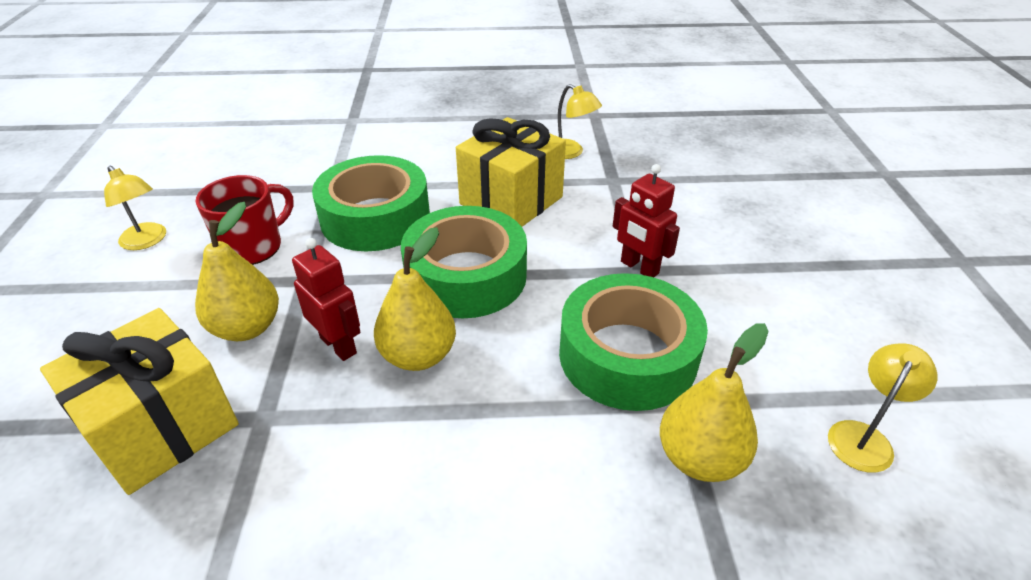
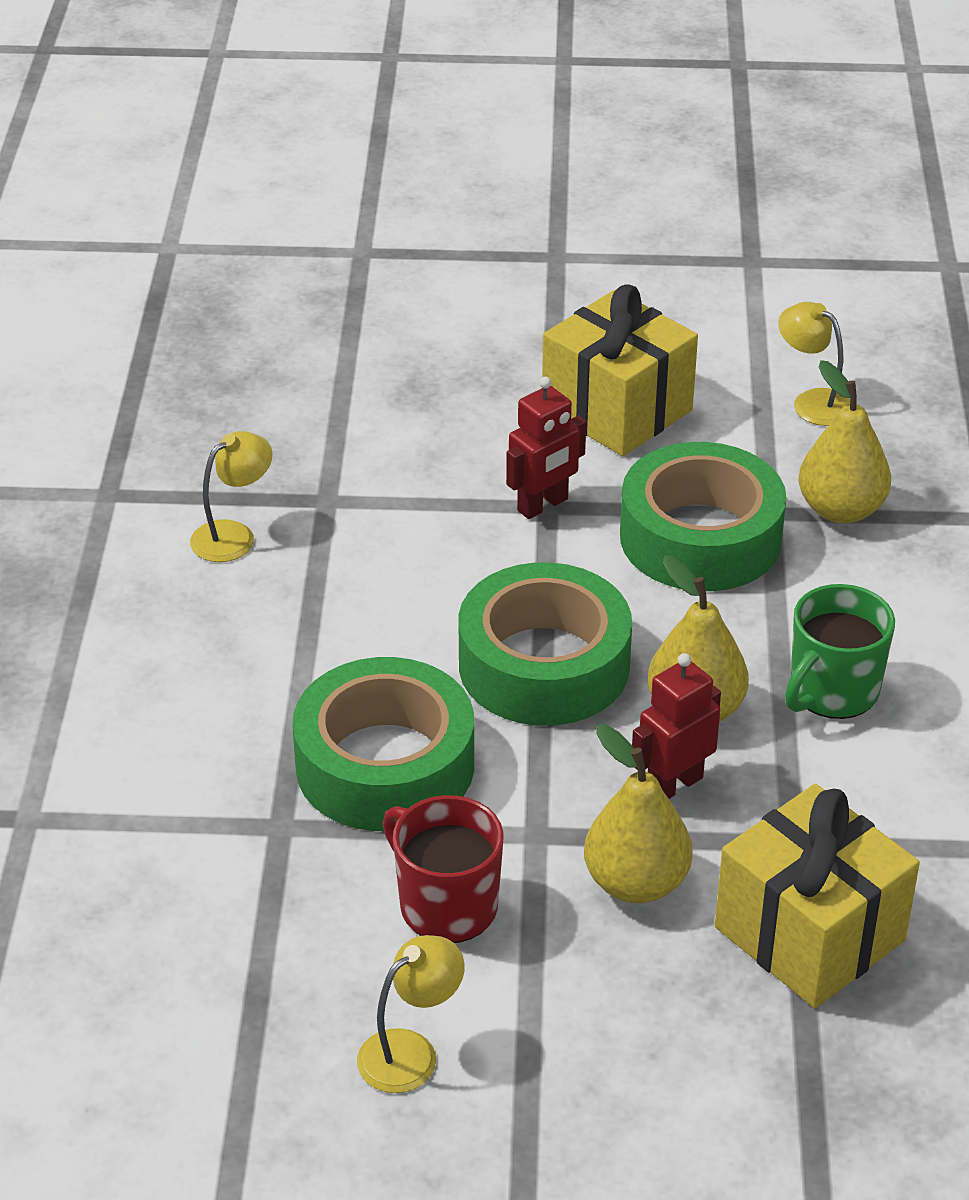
camera: 85 degrees left, 0 degrees up
(439, 447) = (832, 692): none -> green mug
(511, 200) = (364, 611): yellow gift -> yellow gift (617, 410)

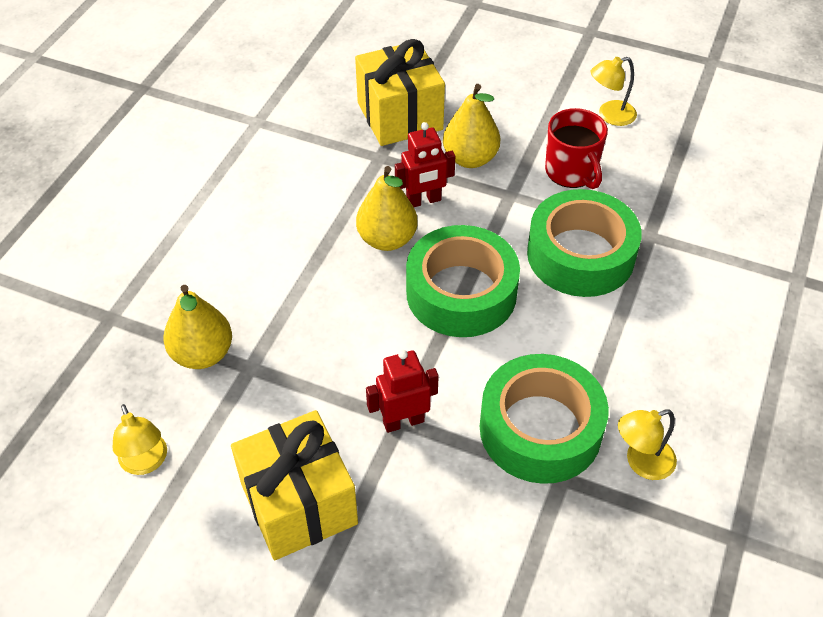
camera: 160 degrees left, 10 degrees up
(700, 537) = (310, 359): green tape -> green tape (540, 429)
(832, 692) = (303, 229): green mug -> none

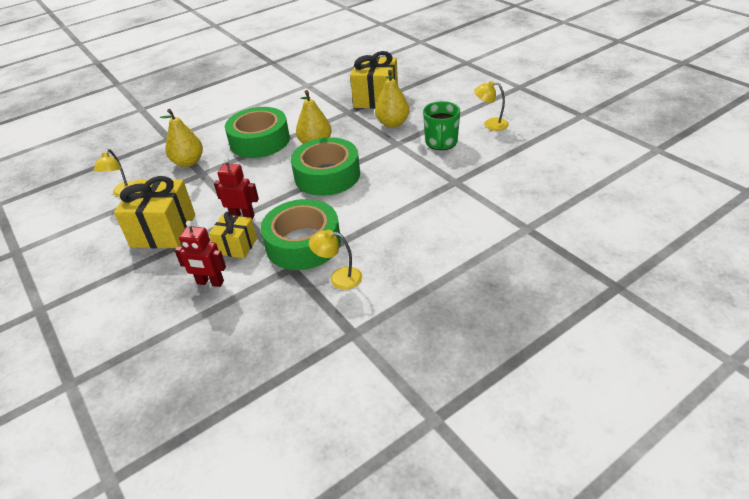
camera: 35 degrees right, 10 degrees down
(423, 201) = (350, 134): red robot -> red robot (210, 282)
(446, 478) = (236, 246): none -> yellow gift
(571, 172) = (441, 143): red mug -> green mug
(580, 255) = (406, 178): green tape -> green tape (259, 141)

